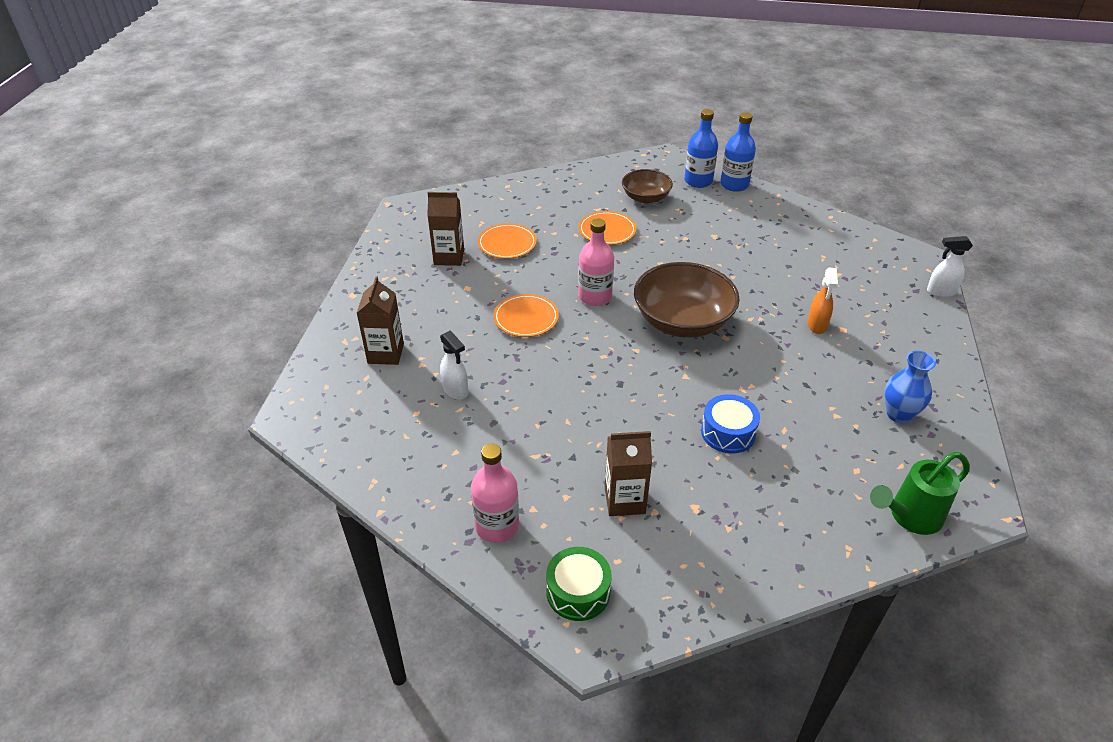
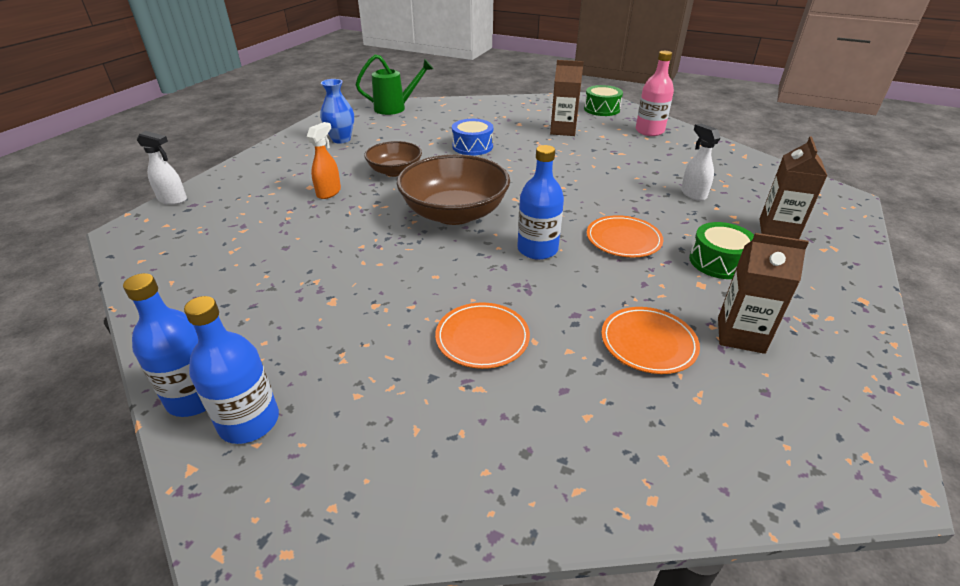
camera: 165 degrees left, 5 degrees down
(449, 310) = (718, 261): none -> green drum
(595, 296) = (537, 249): pink bottle -> blue bottle
(645, 197) = (378, 398): brown bowl -> brown bowl (395, 171)

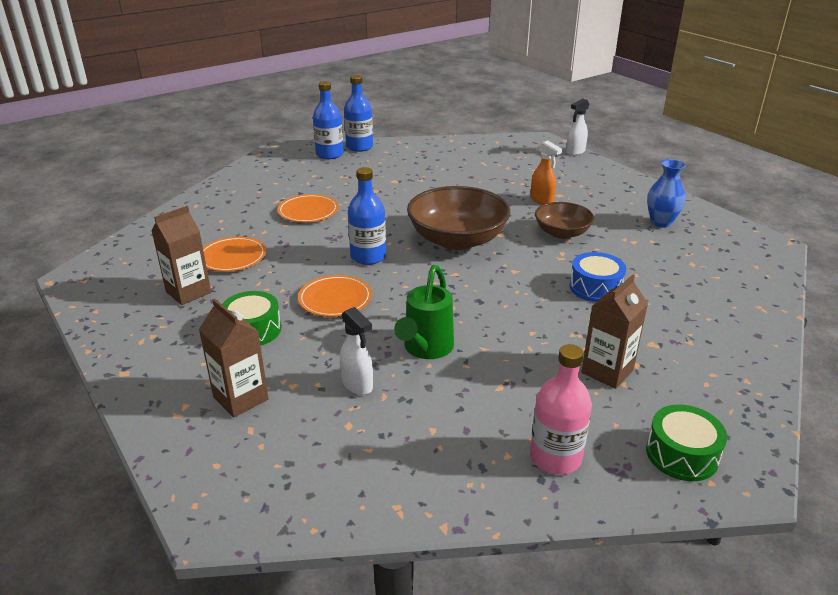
camera: 120 degrees right, 5 degrees down
(395, 108) = (754, 271): green watering can -> green watering can (425, 349)
(693, 194) = (357, 385): white spray bottle -> white spray bottle turned 45 degrees clockwise

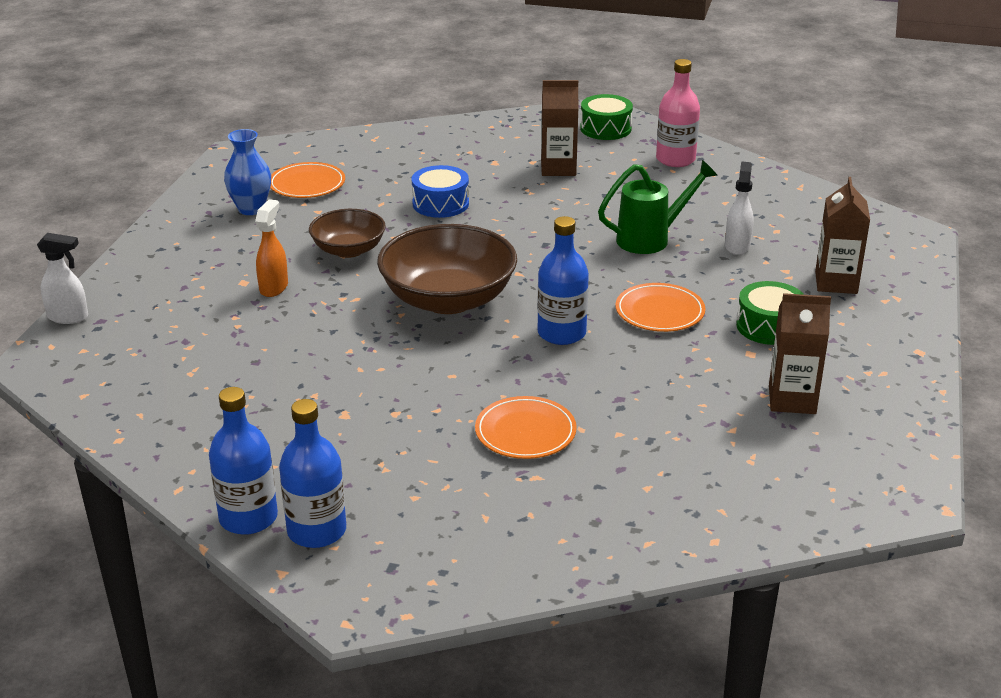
camera: 130 degrees left, 0 degrees up
(232, 257) = (699, 417): orange plate -> orange plate (307, 184)

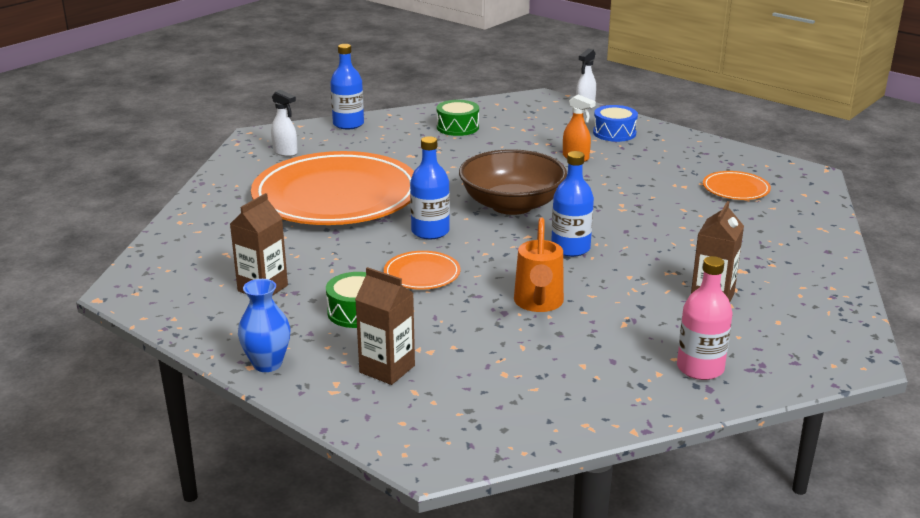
camera: 115 degrees right, 5 degrees down
(251, 209) = (702, 165): blue vase -> blue vase (267, 364)
(317, 531) = (319, 135): blue bottle -> blue bottle (570, 248)
(348, 250) = (612, 186): brown bowl -> none
(440, 204) = (668, 231): blue drum -> blue drum (614, 133)
(525, 432) = (336, 196): orange plate -> orange plate, size x2.49
(605, 128) = (802, 349): green drum -> green drum (457, 127)
(651, 239) = (538, 304): green watering can -> orange watering can
(737, 246) = (492, 341): white spray bottle -> white spray bottle (285, 152)

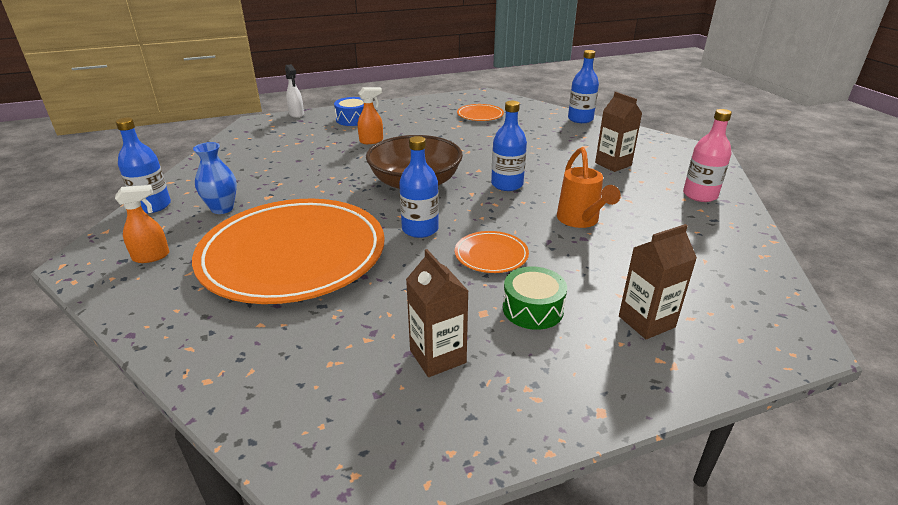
camera: 60 degrees left, 5 degrees up
(267, 364) = (601, 398): blue vase -> blue vase (222, 208)
(285, 152) = (152, 256): white spray bottle -> orange spray bottle
(457, 127) = (250, 163): green drum -> none
(538, 304) = (580, 221): orange watering can -> orange watering can turned 45 degrees clockwise
(829, 250) = (580, 119): none -> blue bottle

